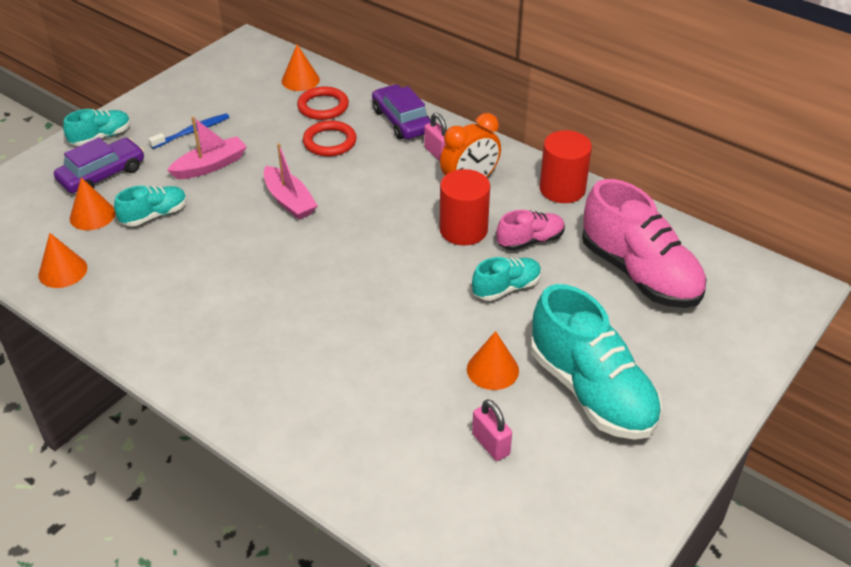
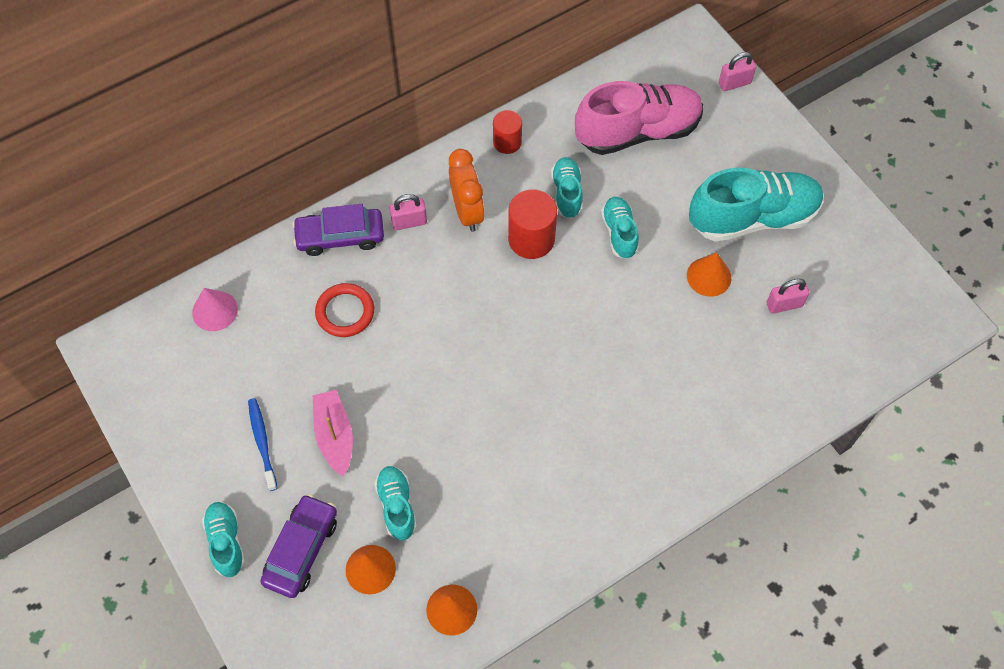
camera: 70 degrees left, 20 degrees up
(102, 175) = (301, 550): purple car -> purple car turned 45 degrees clockwise
(289, 201) = (427, 373): pink boat -> none
(300, 80) = (215, 310): orange cone -> pink cone
(323, 106) = (278, 301): red ring -> none
(530, 241) = (567, 193): pink shoe -> turquoise shoe
(562, 189) = (507, 142): red cylinder -> red cylinder, size x0.64
(763, 336) = (734, 83): none -> pink padlock

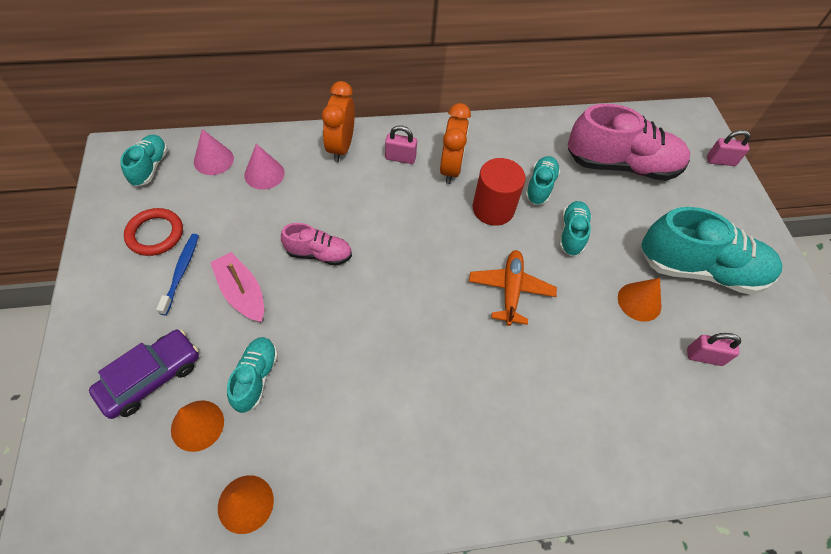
camera: 20 degrees right, 5 degrees down
(226, 542) = (96, 340): turquoise shoe -> turquoise shoe (150, 167)
(278, 303) = (264, 174): none -> pink cone
(334, 436) = (242, 293): pink boat -> pink boat turned 45 degrees counterclockwise
(340, 236) = (341, 147): purple car -> orange clock
(345, 312) = (311, 201): red ring -> red ring (155, 234)
(385, 364) = (319, 254): none -> pink shoe
(507, 142) = (508, 133): red cylinder -> none
(586, 318) = (510, 290): none -> orange plane

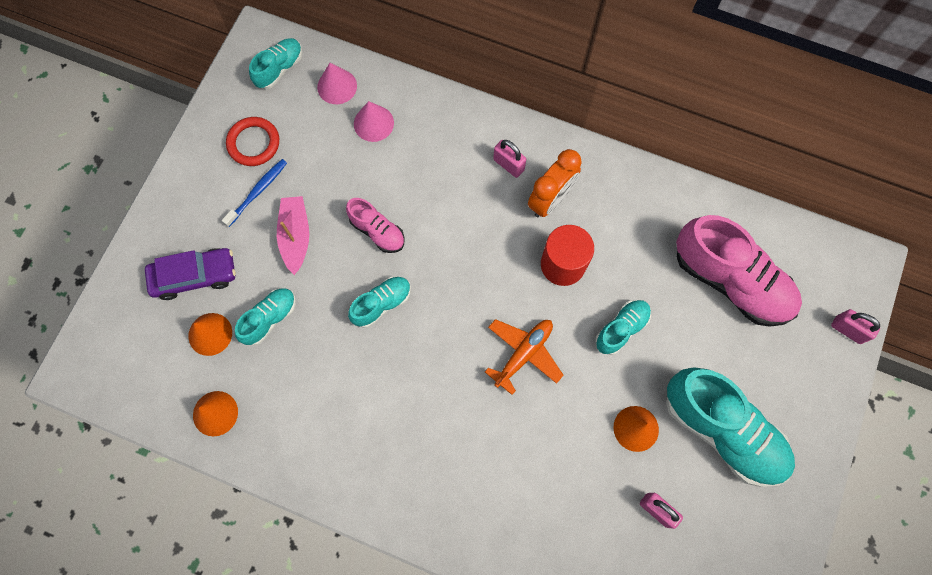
camera: 35 degrees right, 15 degrees up
(341, 147) = (459, 125): orange clock -> none
(540, 187) = (626, 263): turquoise shoe -> turquoise shoe (382, 304)

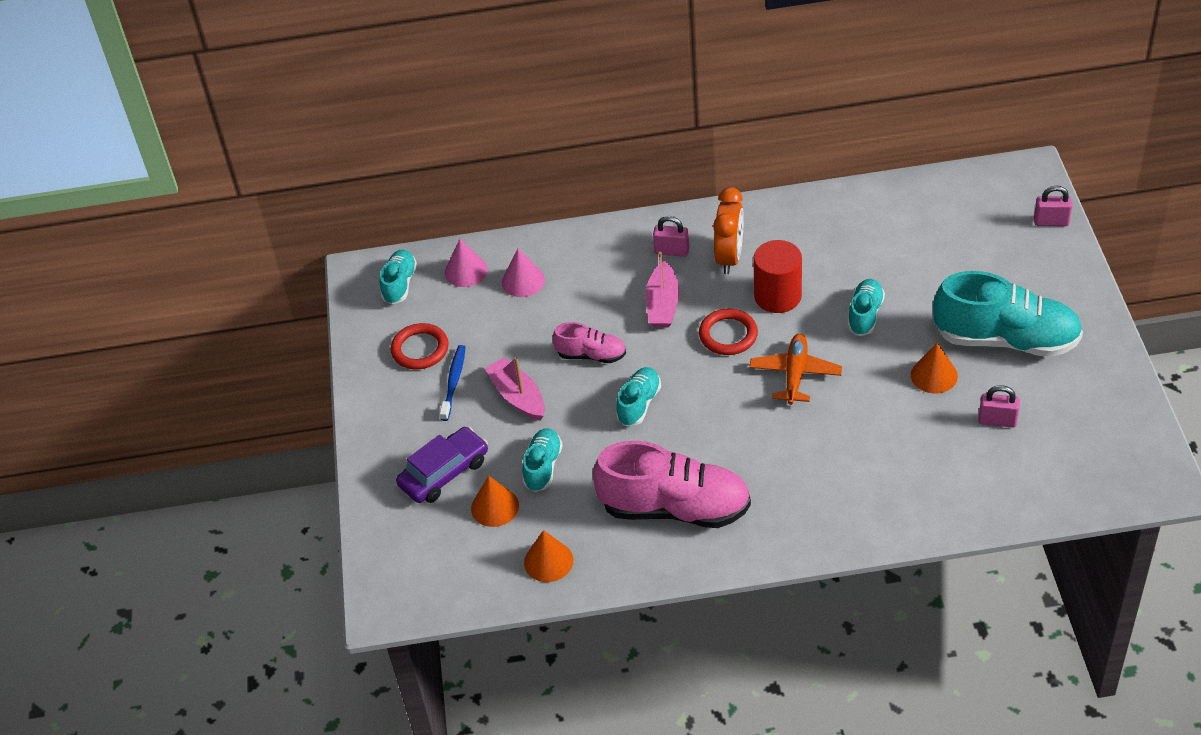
camera: 25 degrees left, 25 degrees down
(466, 215) = (663, 304): none -> pink boat
(497, 279) = (728, 335): none -> red ring
(730, 281) = (929, 237): pink shoe -> pink shoe (675, 508)

